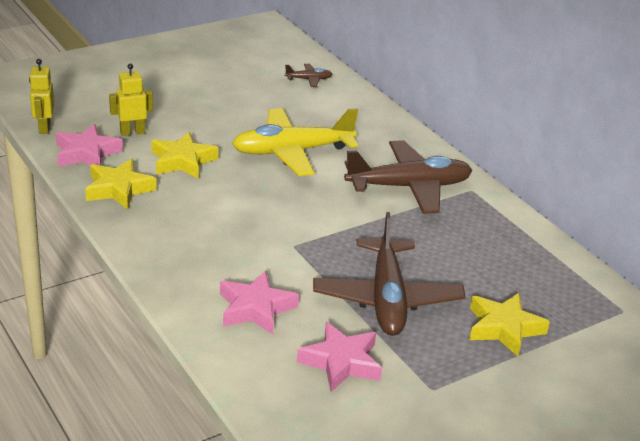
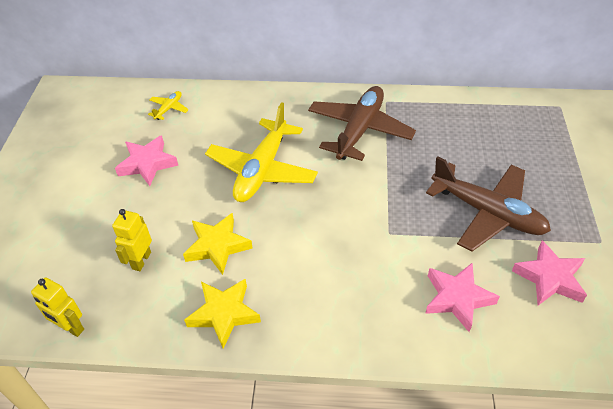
camera: 50 degrees left, 15 degrees up
(86, 153) = (145, 312): pink star -> pink star (147, 164)
(309, 79) = (169, 108): brown plane -> yellow plane
(504, 328) = (551, 170): yellow star -> none

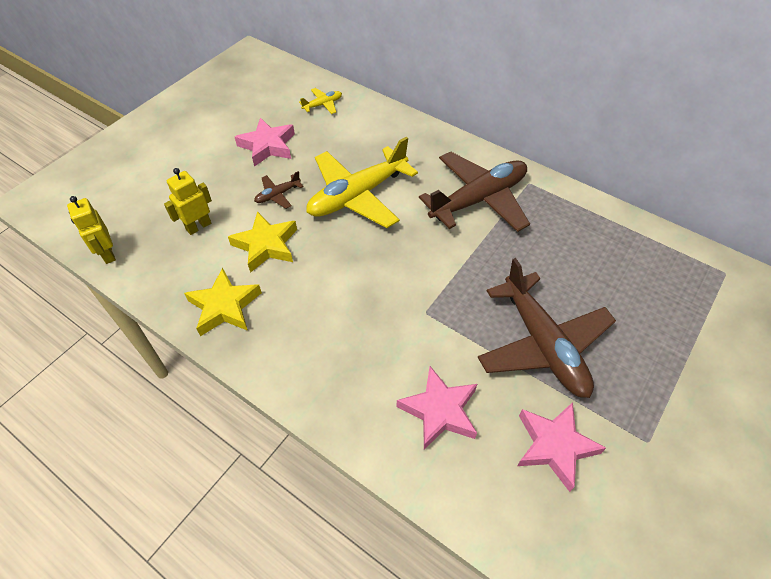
camera: 30 degrees right, 5 degrees up
(192, 200) = (277, 195): none -> brown plane

